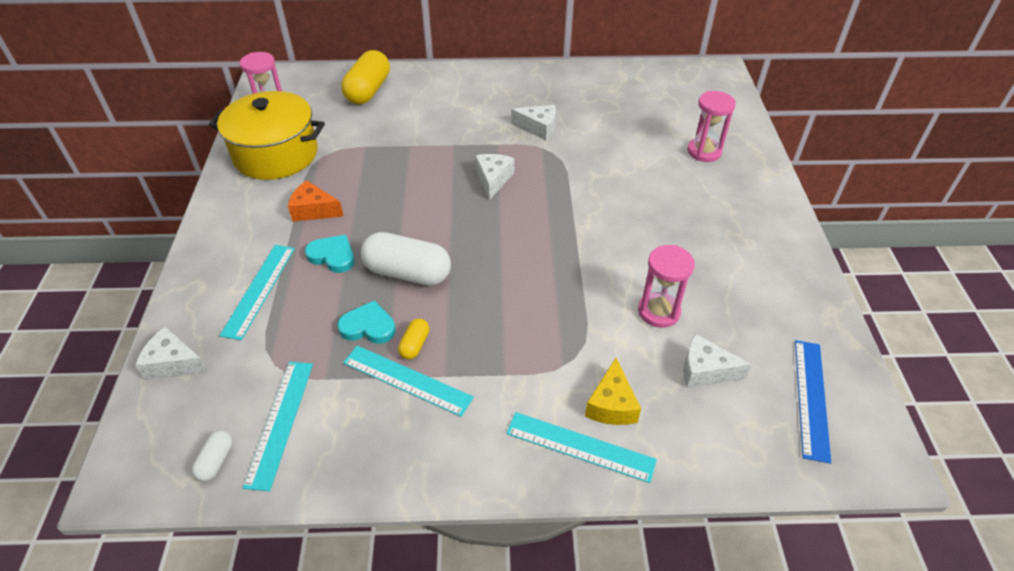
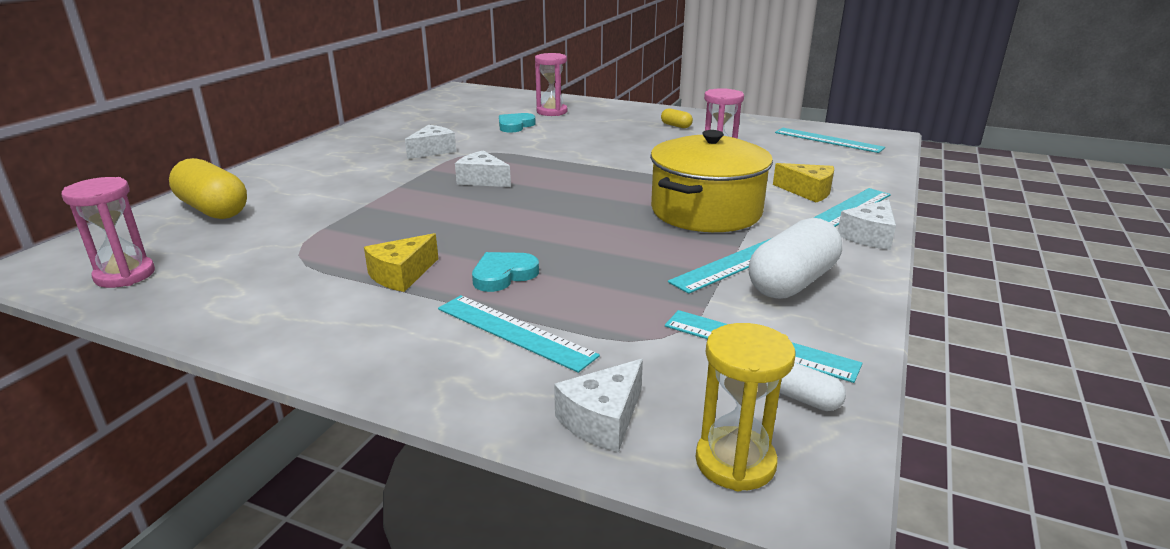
camera: 65 degrees left, 20 degrees down
(143, 436) = (735, 462): none -> yellow hourglass
(276, 154) = (239, 285): yellow pot -> yellow pot (706, 211)
(314, 210) = (401, 275): orange cheese -> yellow cheese
(368, 326) = (642, 272): turquoise heart -> turquoise heart (515, 125)
(407, 273) = (577, 239): white capsule -> white capsule (792, 282)
(415, 345) = (687, 253): yellow capsule -> yellow capsule (676, 126)
(705, 370) = (788, 159): white cheese -> white cheese (869, 236)
(811, 398) = (828, 140): blue ruler -> turquoise ruler

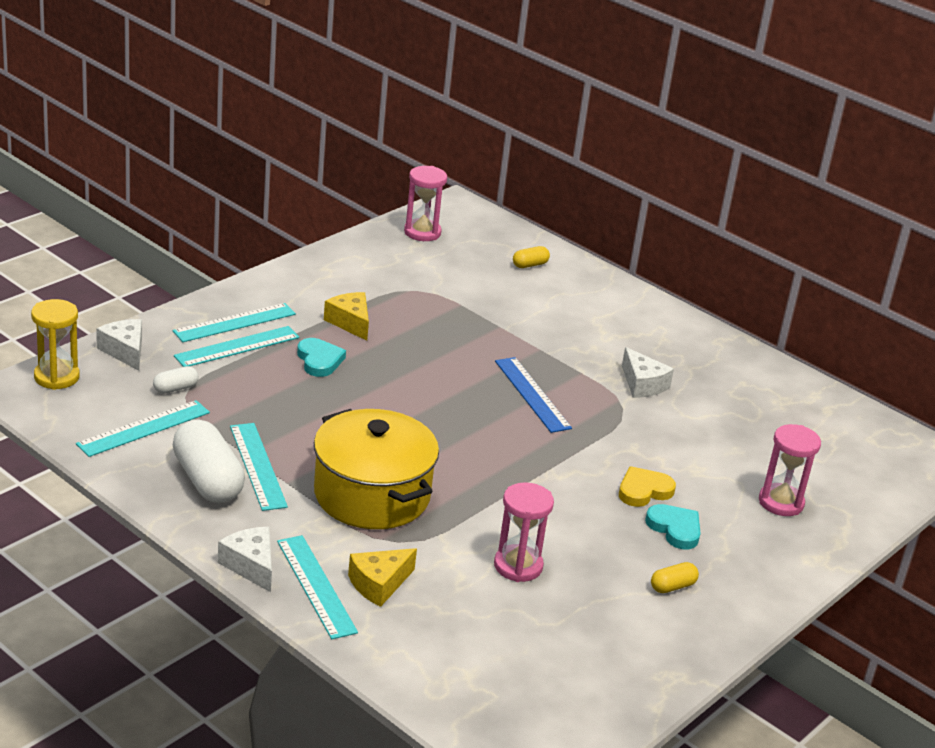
camera: 105 degrees right, 5 degrees up
(213, 209) = (530, 265): yellow capsule -> yellow capsule, size x0.47
(482, 180) = (532, 394): white cheese -> blue ruler
(515, 125) = (722, 457): turquoise heart -> turquoise heart (675, 529)
(581, 139) = (644, 490): none -> yellow heart
(804, 399) = (79, 420): white capsule -> white capsule (175, 388)
(828, 140) = (547, 700): turquoise ruler -> turquoise ruler (235, 323)

